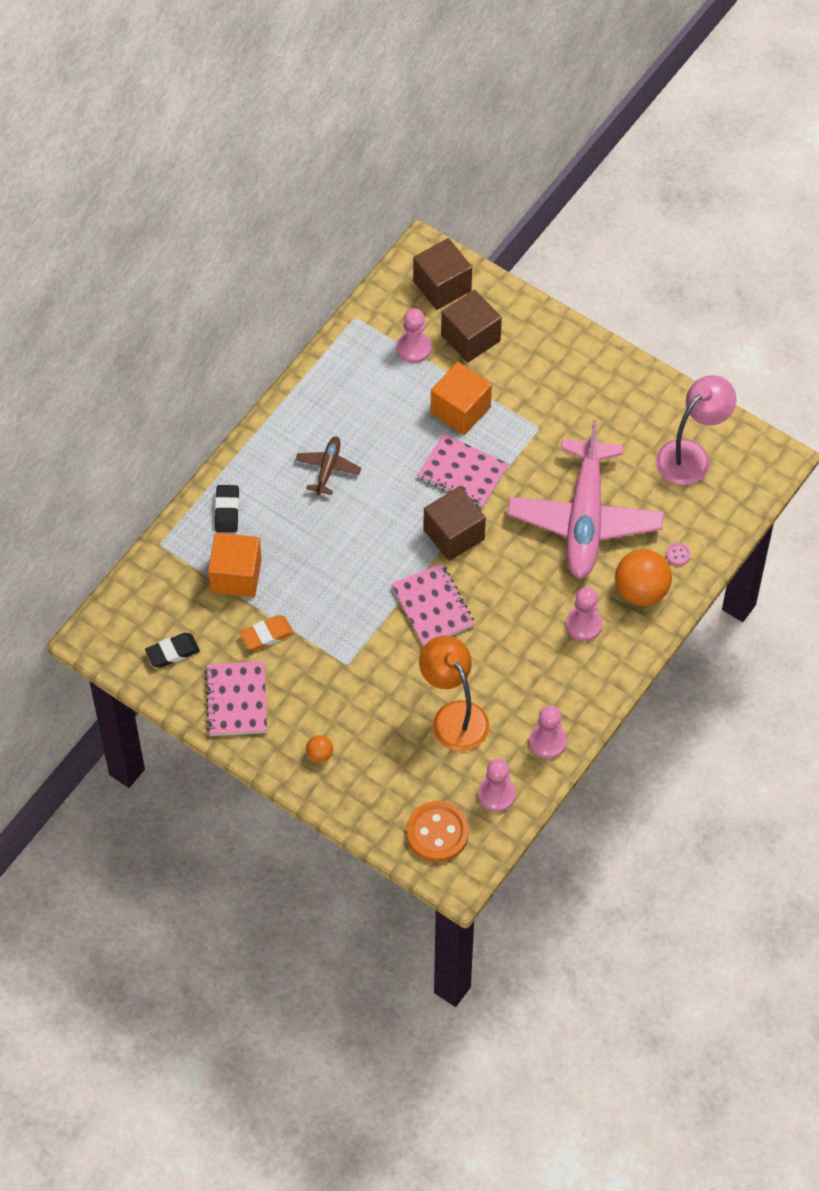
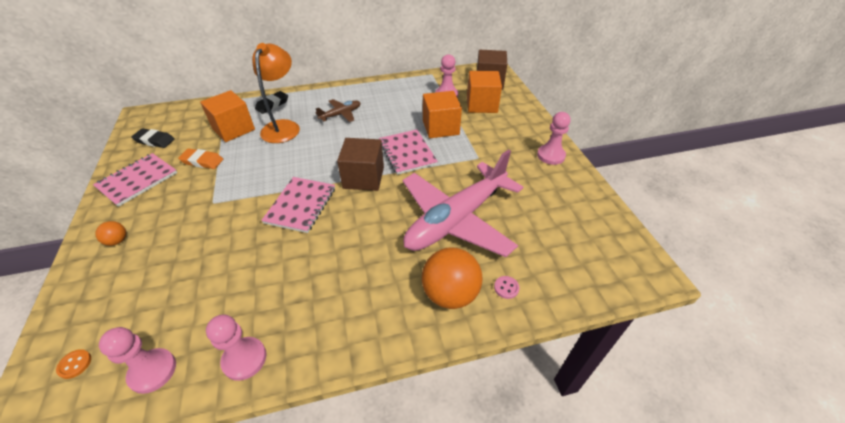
camera: 40 degrees right, 15 degrees down
(437, 833) = (75, 364): orange button -> orange button, size x0.41
(454, 716) = (216, 281): orange lamp -> orange lamp (283, 126)
(470, 338) = (481, 105): brown cube -> orange cube
(584, 624) = (380, 286): pink pawn -> pink pawn (550, 155)
(691, 455) = (576, 228): pink lamp -> none

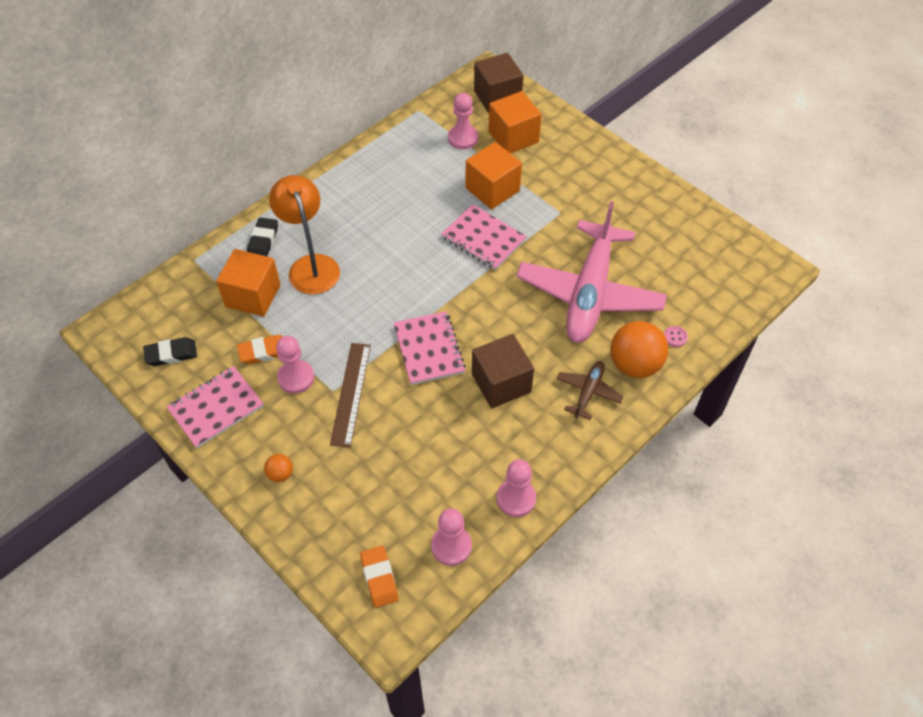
camera: 30 degrees left, 10 degrees up
(75, 364) = (379, 578): orange button -> orange eraser
(137, 180) = (216, 408): pink notebook -> pink notebook turned 45 degrees clockwise
(220, 210) = (350, 393): none -> brown ruler
(341, 114) = (363, 219): brown plane -> brown plane (588, 392)
(363, 178) = (463, 289): brown cube -> brown cube (501, 383)
(550, 155) = (628, 178): pink pawn -> pink pawn (296, 378)

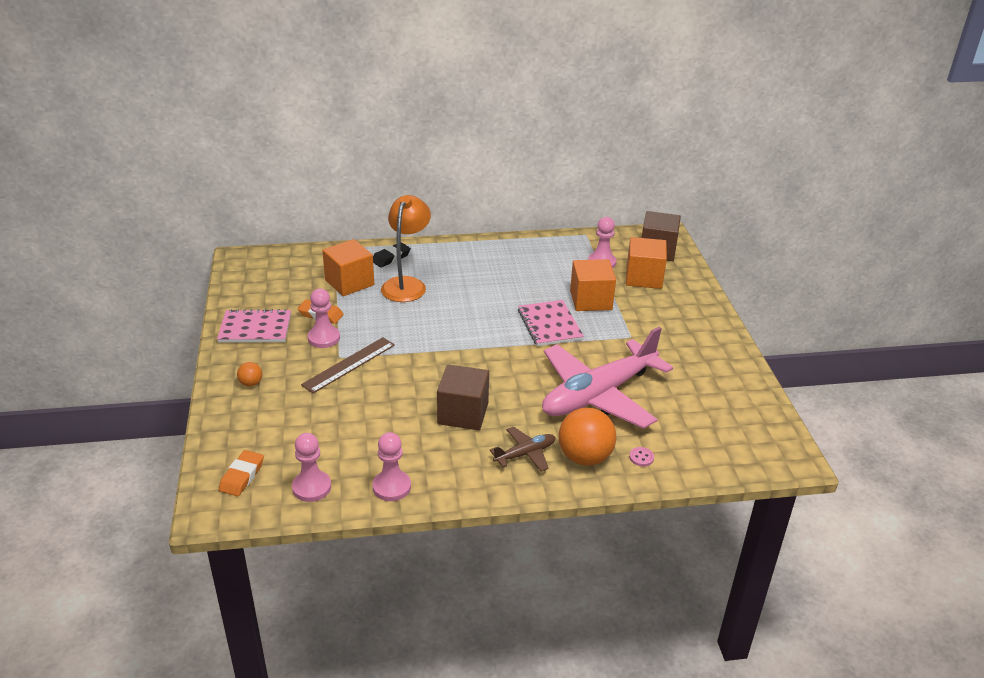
camera: 35 degrees right, 20 degrees down
(171, 354) = (263, 288): black eraser -> none
(429, 349) = (433, 367): pink notebook -> none

